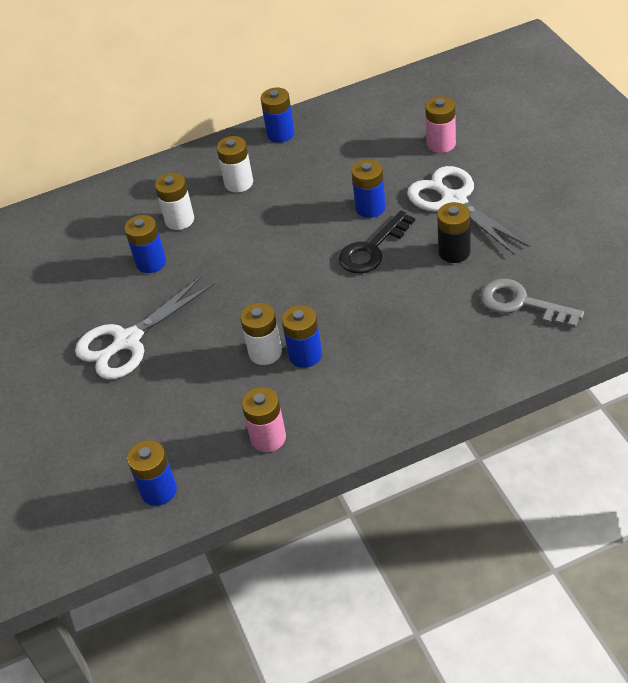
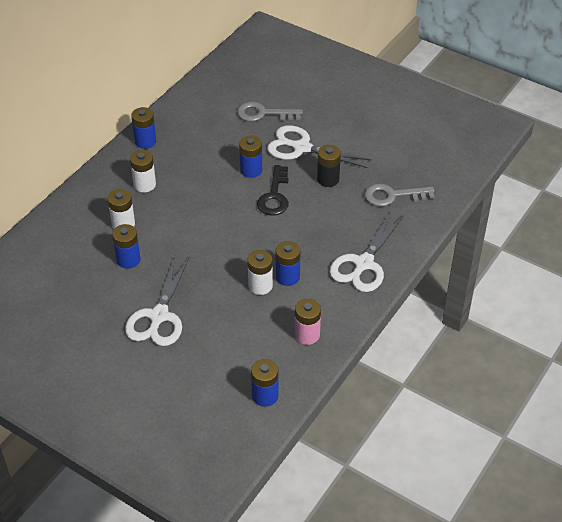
camera: 40 degrees left, 0 degrees up
(411, 377) = (363, 264): none -> white scissors
(441, 144) = (263, 113): pink battery -> grey key

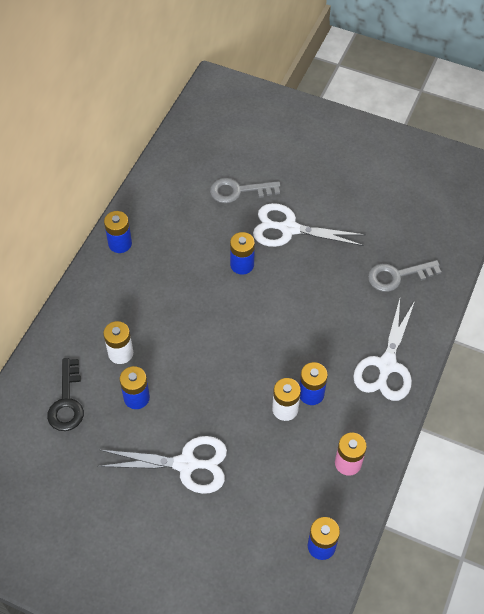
camera: 10 degrees left, 10 degrees up
(144, 185) = (132, 299): white battery -> none
(159, 316) = (186, 464): white scissors -> white scissors turned 90 degrees counterclockwise
(274, 196) = (274, 294): black key -> black key (67, 402)
(328, 179) = (325, 265): black battery -> none

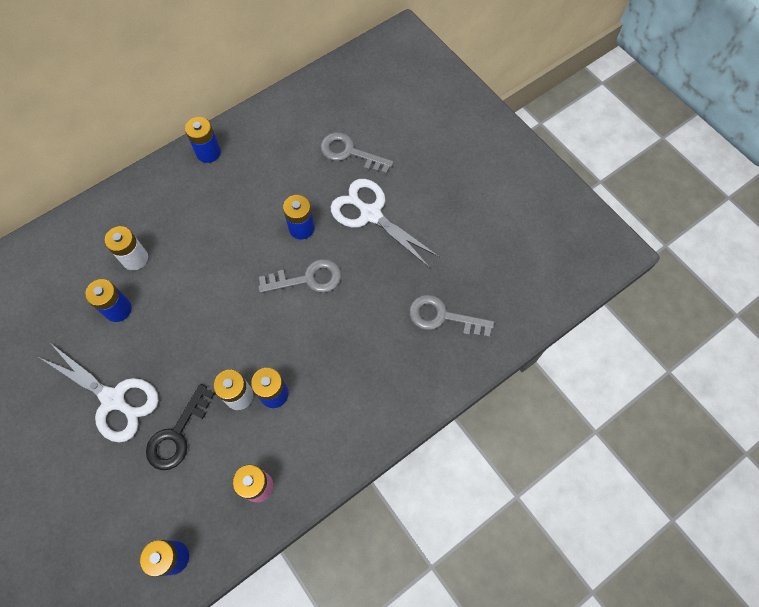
camera: 30 degrees right, 10 degrees up
(67, 402) = (58, 280): black key -> black key (177, 434)
(275, 299) = (308, 279): none -> grey key
(386, 365) = (366, 405): white scissors -> none

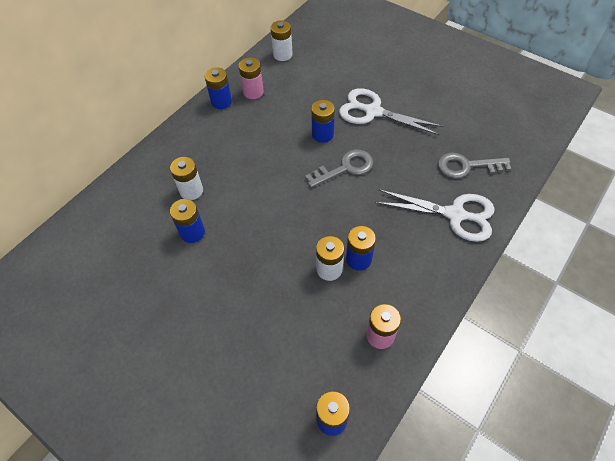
camera: 15 degrees left, 10 degrees down
(113, 399) = (218, 304): white scissors -> white scissors (455, 215)
(177, 434) = (289, 315): black key -> none
(248, 149) = (253, 92): none -> pink battery
(301, 106) = (282, 54): none -> white battery
(350, 153) = (335, 76): grey key -> none

